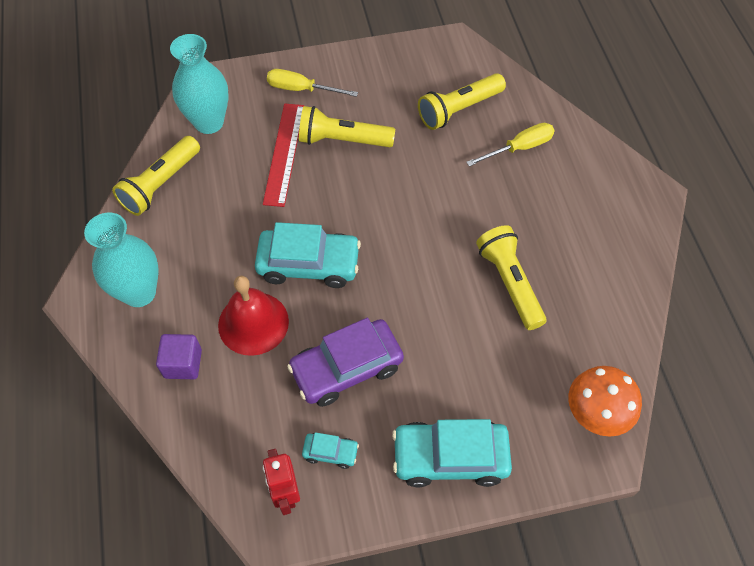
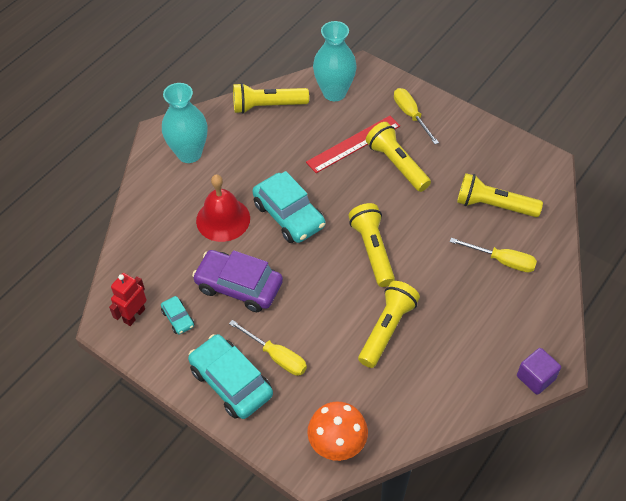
camera: 50 degrees right, 5 degrees down
(183, 364) = (166, 207): purple cube -> purple cube (535, 377)
(416, 229) = (372, 250): none -> yellow flashlight
(457, 395) = (276, 356): none -> yellow screwdriver

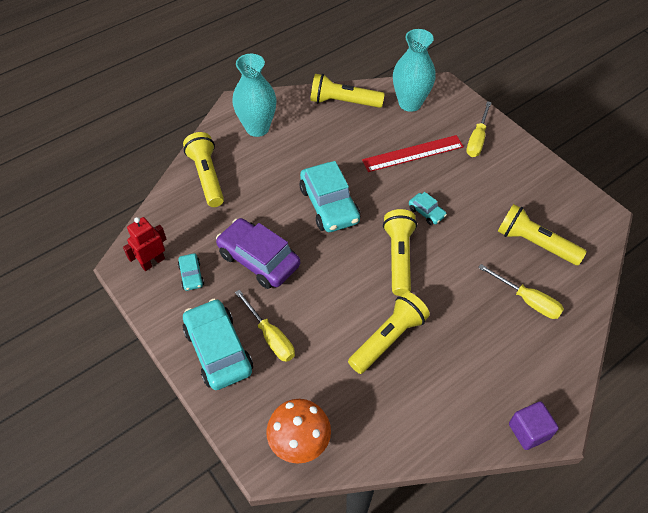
camera: 15 degrees right, 0 degrees up
(223, 219) = (266, 194): red bell -> none
(385, 200) = (426, 212): none -> turquoise car
(397, 164) = (449, 181): yellow flashlight -> yellow flashlight (207, 176)
(411, 115) = (477, 139): yellow screwdriver -> yellow screwdriver turned 150 degrees counterclockwise

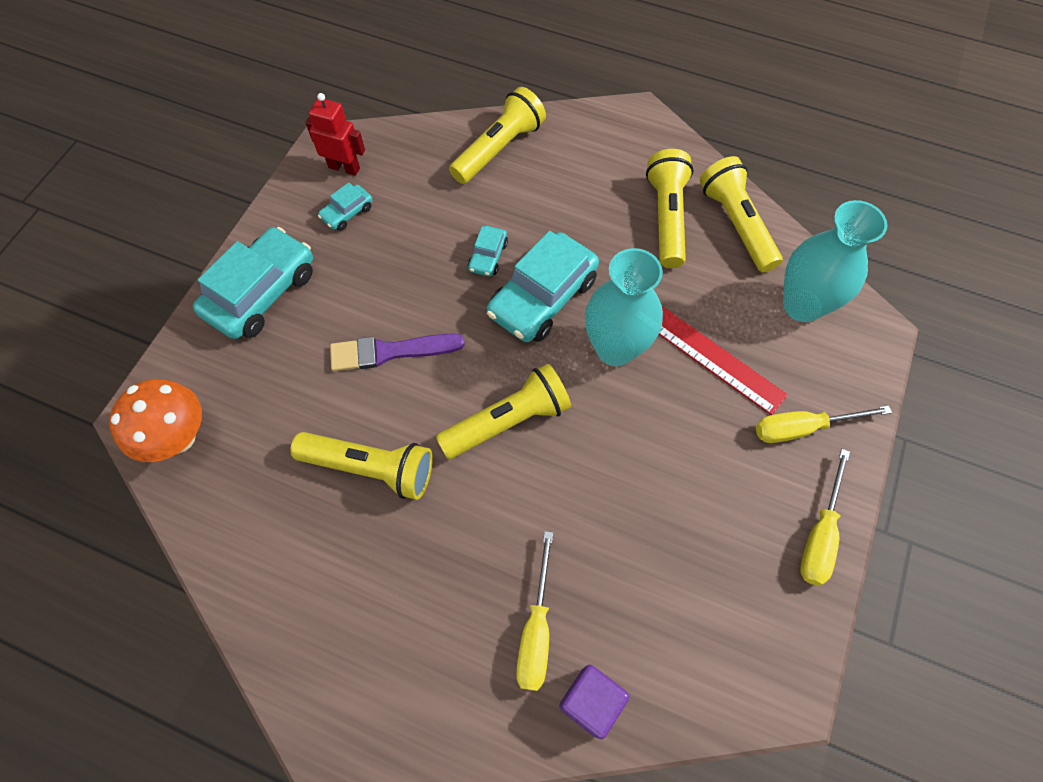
camera: 60 degrees right, 10 degrees up
(257, 128) = (613, 156): turquoise vase -> turquoise vase (615, 348)
(258, 260) = (408, 265): purple car -> none
(270, 336) = (306, 335): yellow screwdriver -> yellow screwdriver (819, 534)
(314, 295) = (390, 352): none -> purple brush
(426, 212) = (609, 420): turquoise car -> turquoise car (488, 256)
(529, 431) = (314, 718): purple cube -> purple cube (591, 701)
(535, 243) = (651, 599): yellow flashlight -> yellow flashlight (666, 218)

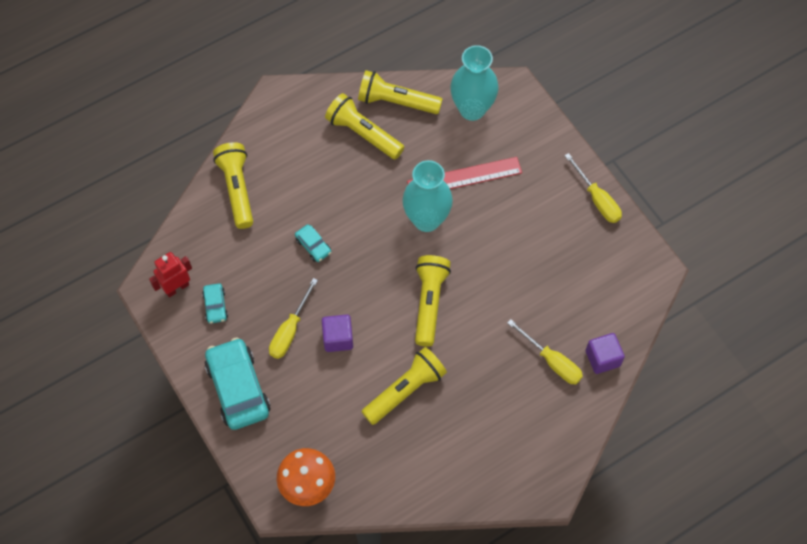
camera: 55 degrees left, 0 degrees up
(390, 352) = (338, 338): purple brush -> purple cube
(542, 297) = (365, 235): turquoise car -> none
(802, 428) = (539, 164): yellow screwdriver -> yellow screwdriver (290, 330)

